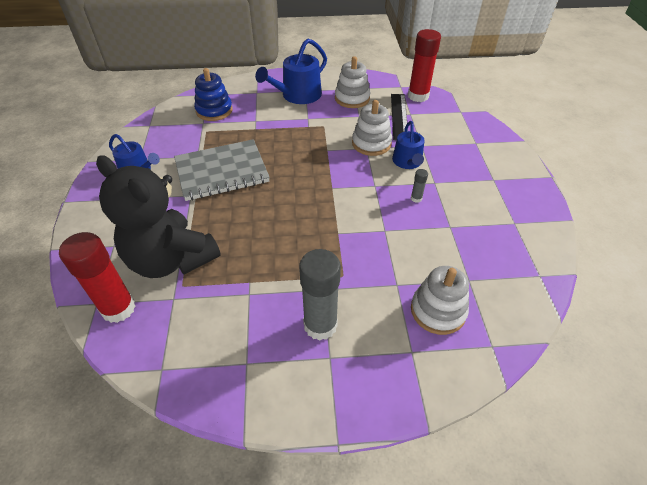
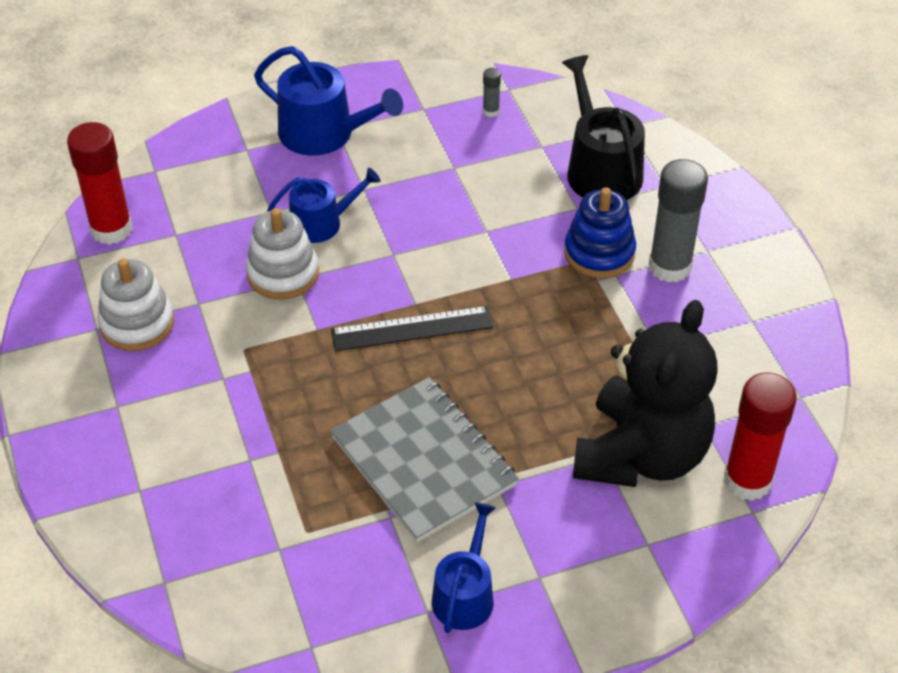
camera: 105 degrees left, 0 degrees up
(214, 111) = (229, 544): blue stacking toy -> blue stacking toy (599, 253)
(297, 95) = (141, 413): blue watering can -> blue watering can (324, 134)
(399, 116) = (188, 248): black ruler -> black ruler (412, 329)
(416, 198) = (407, 205): grey glue stick -> grey glue stick (491, 111)
(438, 311) = (600, 169): white stacking toy -> black watering can

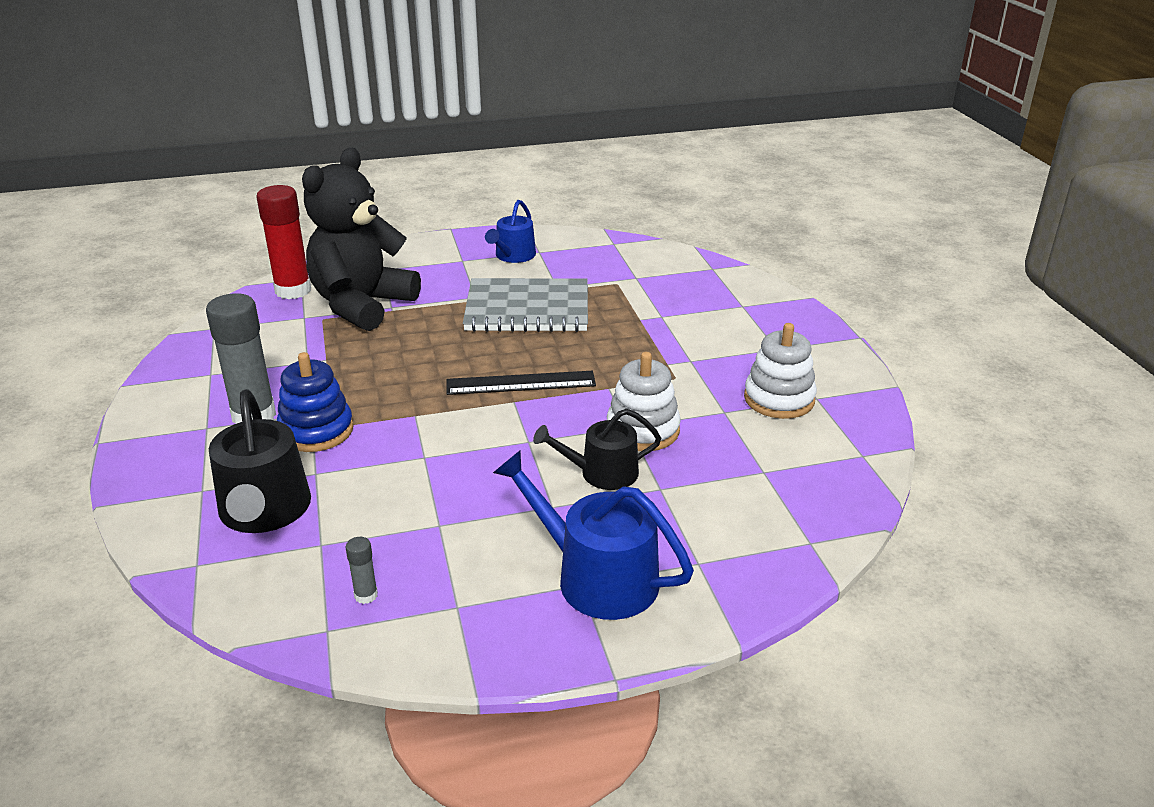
camera: 175 degrees left, 15 degrees down
(111, 229) = (837, 479): red glue stick -> none
(322, 223) = (601, 473): blue watering can -> black watering can
(424, 461) = (527, 309): grey notebook -> grey notebook turned 60 degrees counterclockwise

